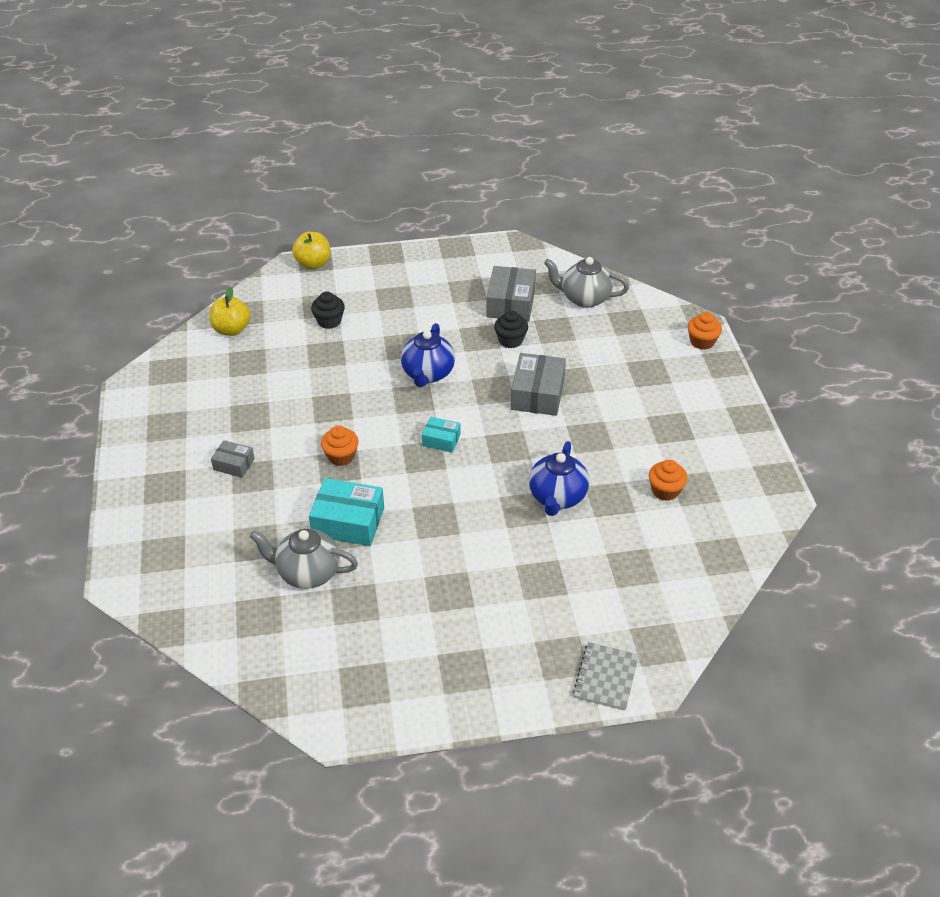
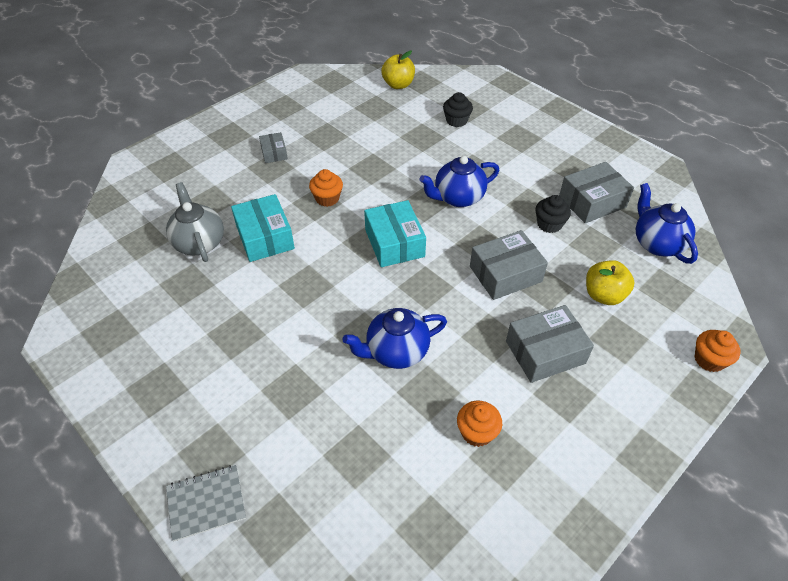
camera: 55 degrees right, 5 degrees up
(313, 263) = (505, 83): yellow apple -> yellow apple (603, 295)
(441, 440) = (394, 243): turquoise box -> turquoise box, size x1.79
(584, 298) = (657, 243): grey teapot -> blue teapot
(628, 416) = (545, 352): none -> grey box

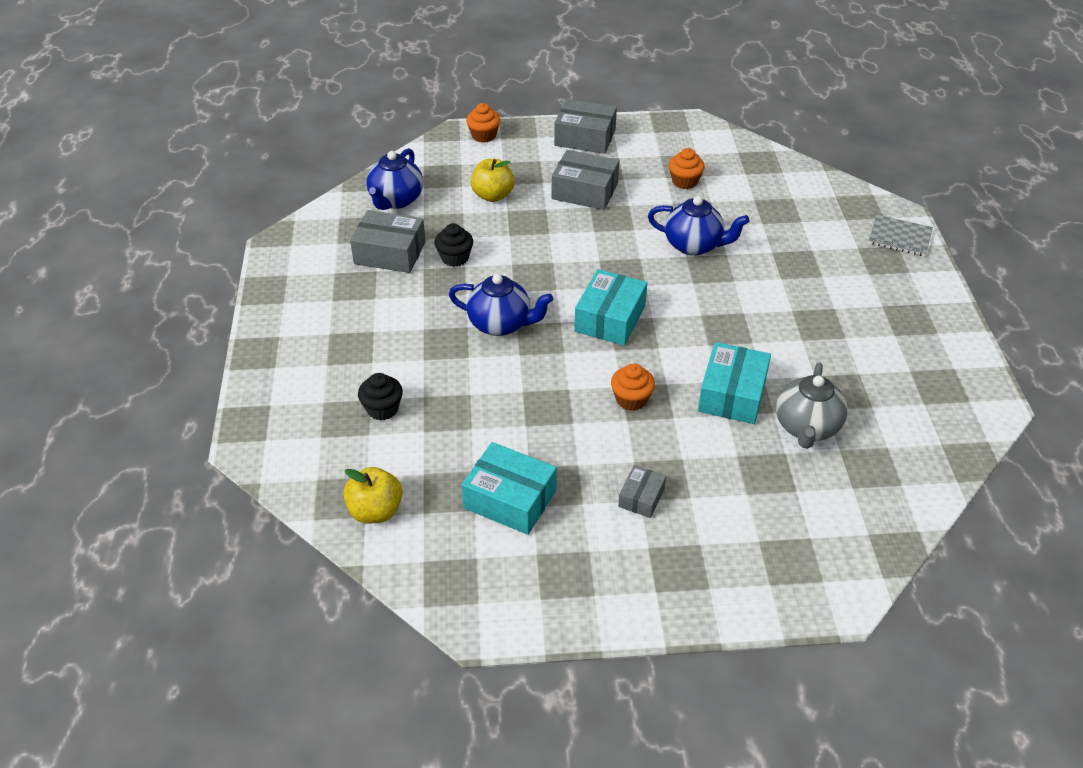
camera: 140 degrees left, 5 degrees down
(341, 119) = (510, 499): none -> turquoise box
(505, 274) = (545, 246): grey box -> grey box (585, 137)

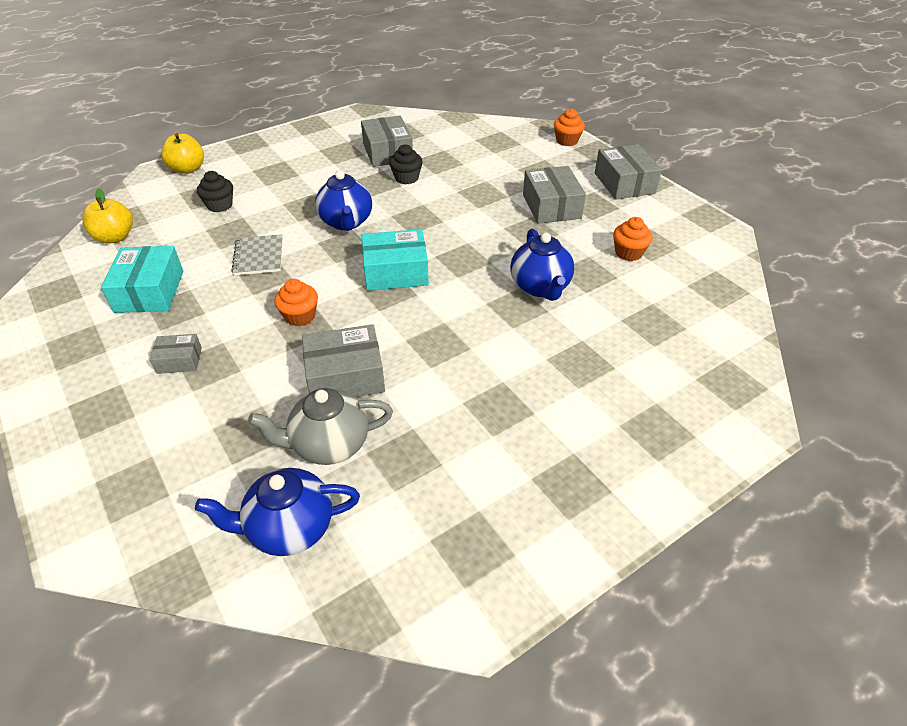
camera: 60 degrees right, 0 degrees up
(396, 200) = (449, 134): blue teapot -> blue teapot (289, 528)
(492, 195) = (497, 168): yellow apple -> yellow apple (188, 169)
(732, 394) = (345, 376): turquoise box -> grey box
(899, 237) = (713, 434): grey notebook -> grey notebook (259, 256)

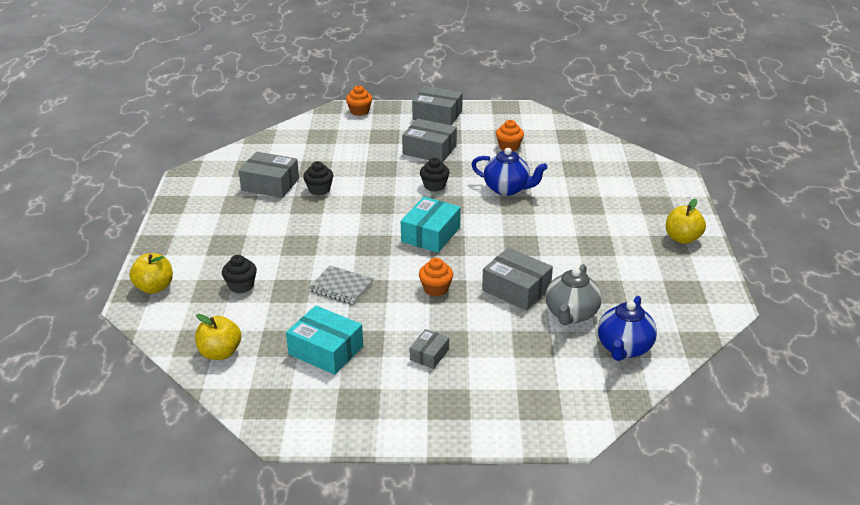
camera: 55 degrees left, 10 degrees down
(345, 376) = (516, 289): grey box -> grey box turned 75 degrees counterclockwise
(346, 222) = (345, 234): blue teapot -> none
(488, 237) = (434, 186): none -> black cupcake
(602, 493) = (682, 238): none -> yellow apple

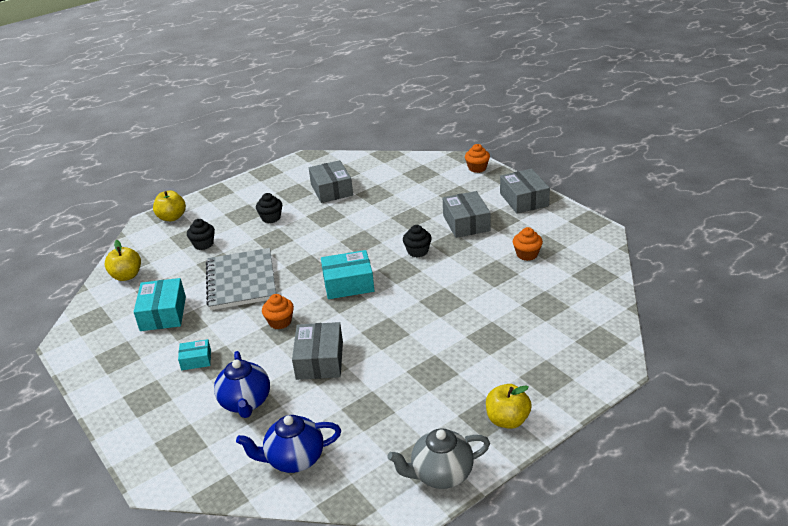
camera: 55 degrees right, 0 degrees up
(319, 189) = (349, 210): black cupcake -> black cupcake (271, 218)
(341, 286) = (241, 281): grey notebook -> grey notebook, size x1.84
(429, 355) = (196, 360): grey box -> turquoise box
(507, 189) = (459, 286): blue teapot -> blue teapot (245, 402)
(571, 314) = (314, 406): grey teapot -> grey teapot (441, 474)

